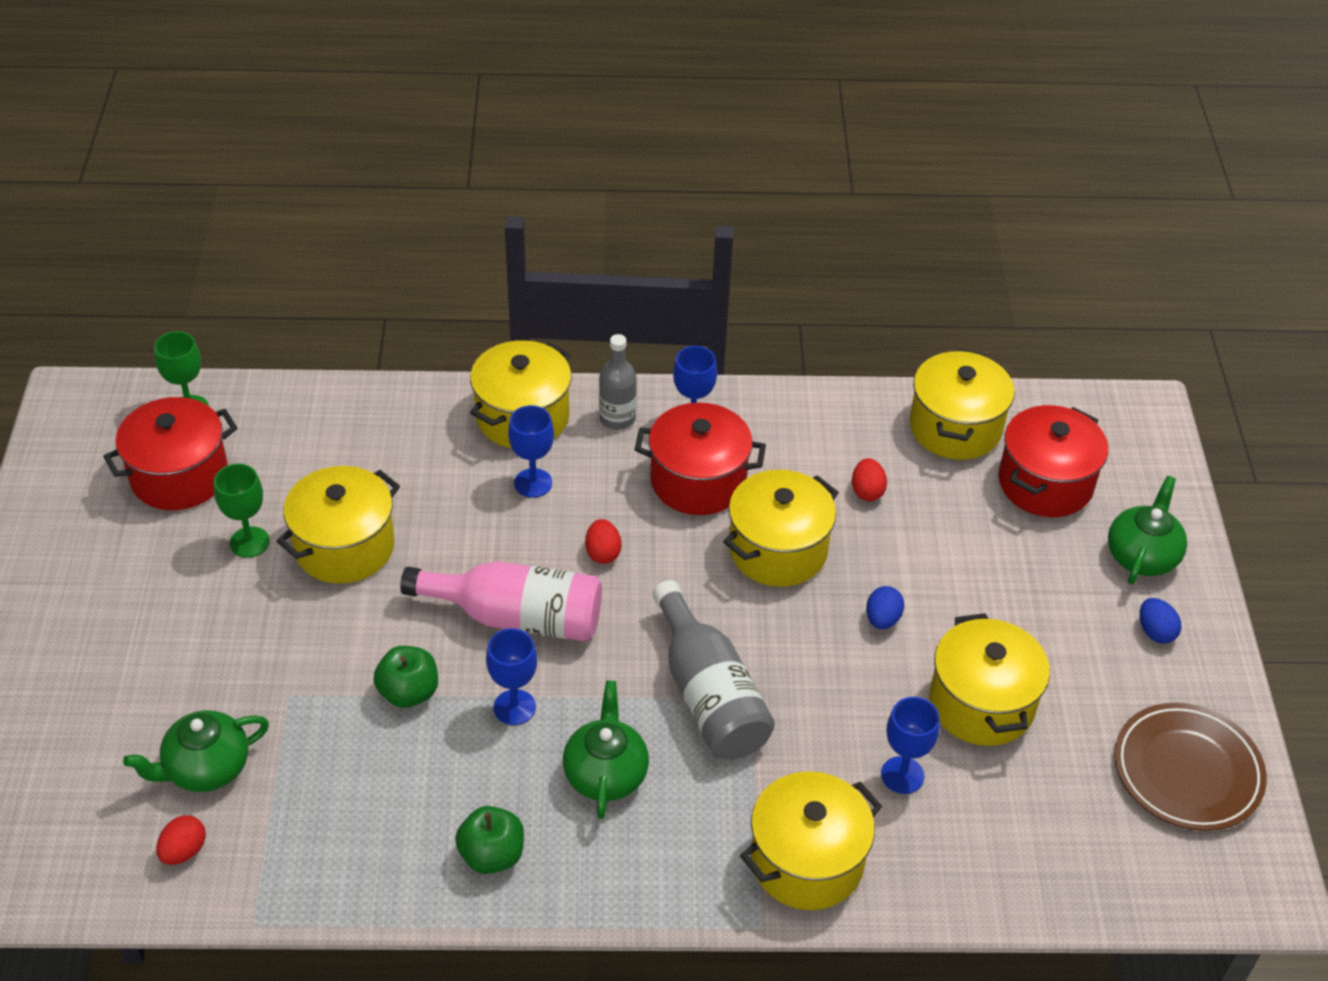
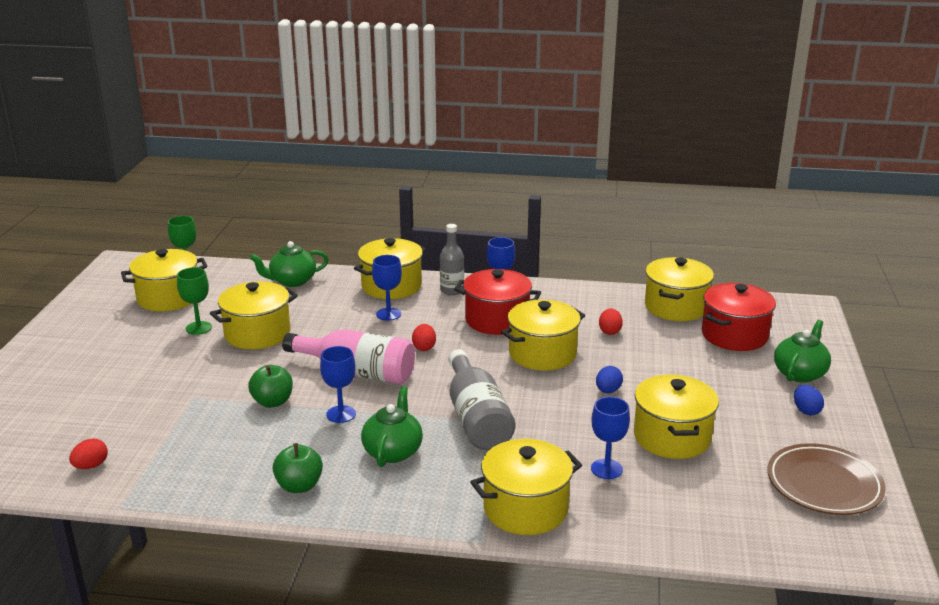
camera: 10 degrees right, 20 degrees down
(179, 476) = (168, 298): red pot -> yellow pot
(206, 768) = (124, 427): green teapot -> green teapot (292, 281)

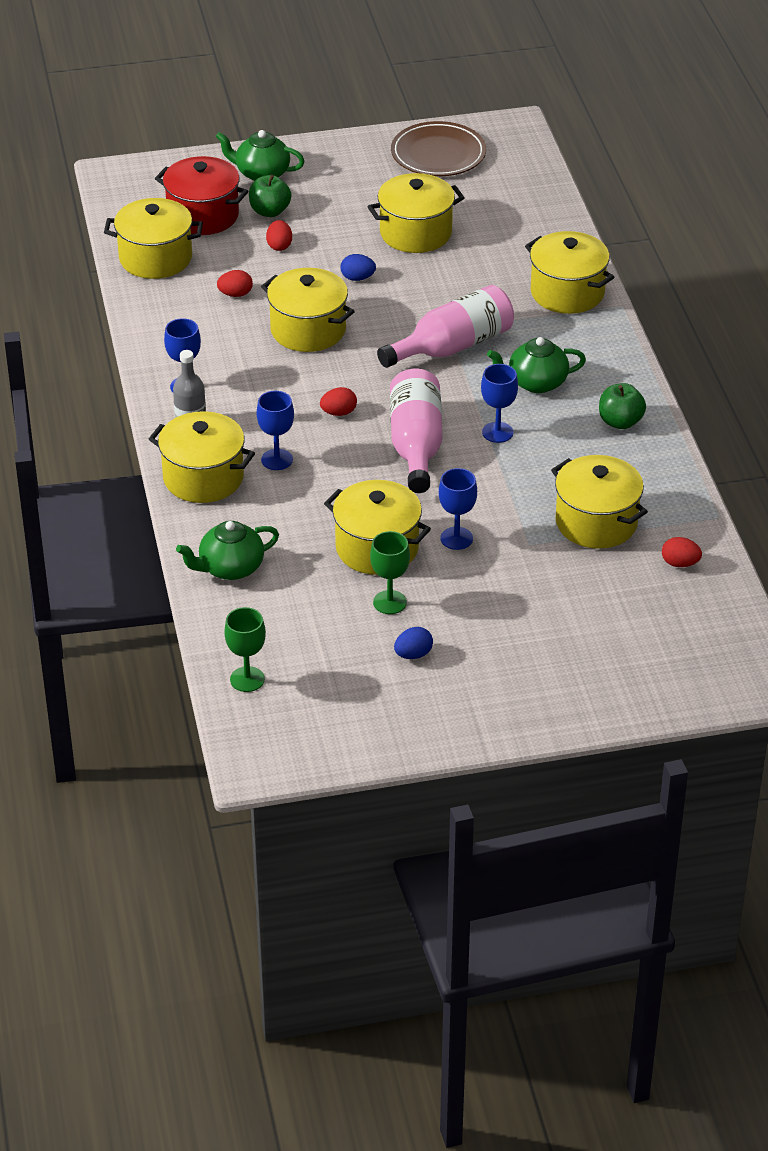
camera: 110 degrees left, 15 degrees up
(168, 298) = (330, 663): yellow pot -> yellow pot (596, 522)
(272, 402) = (504, 485): green apple -> green apple (270, 211)
(292, 281) = (230, 568): green teapot -> green teapot turned 105 degrees clockwise
(476, 418) = (452, 346): grey bottle -> pink bottle
(497, 320) = (249, 376): red pot -> none
(606, 469) = (486, 260): blue goblet -> blue goblet (456, 538)
(675, 362) = (279, 246): none -> red egg
(806, 411) = (328, 167): blue egg -> blue egg (413, 654)

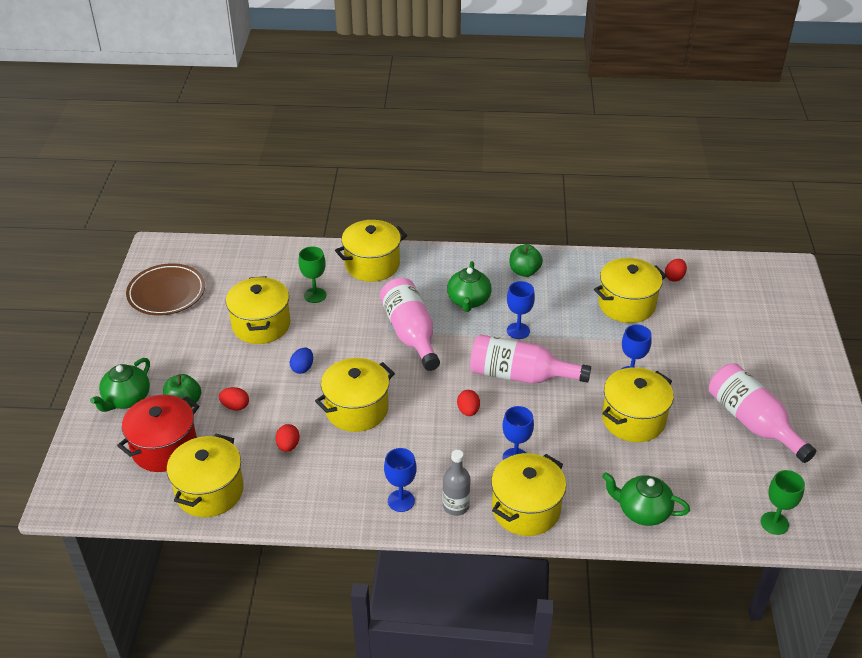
camera: 75 degrees left, 0 degrees up
(230, 568) = (642, 511): green teapot -> green teapot turned 120 degrees clockwise
(389, 602) = (695, 424): green goblet -> green goblet (315, 295)
(413, 654) = (752, 422): blue egg -> pink bottle

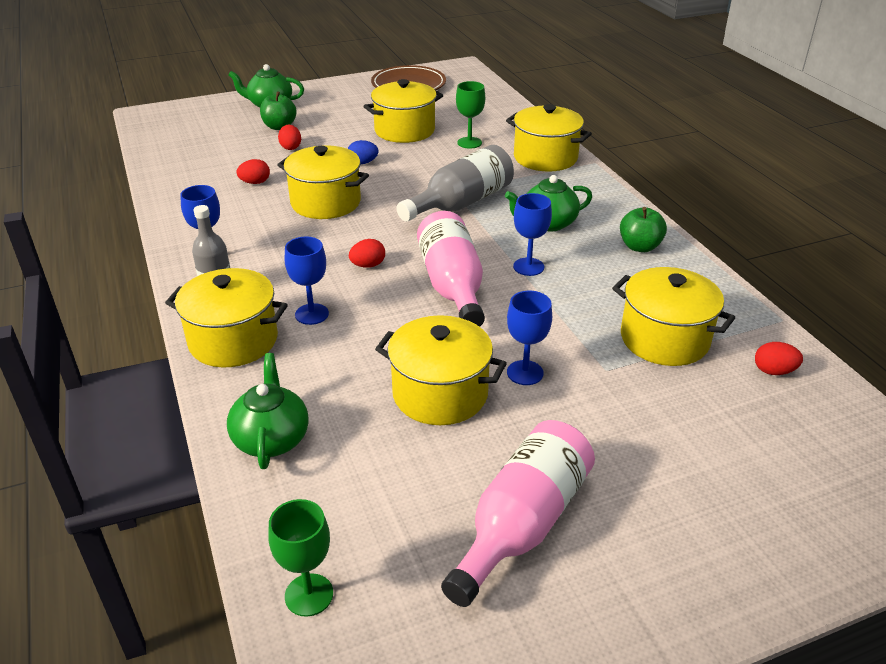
camera: 65 degrees right, 5 degrees down
(164, 448) = (222, 133): red pot -> none
(209, 491) = (181, 164): yellow pot -> none
(411, 333) = (461, 203): pink bottle -> grey bottle

